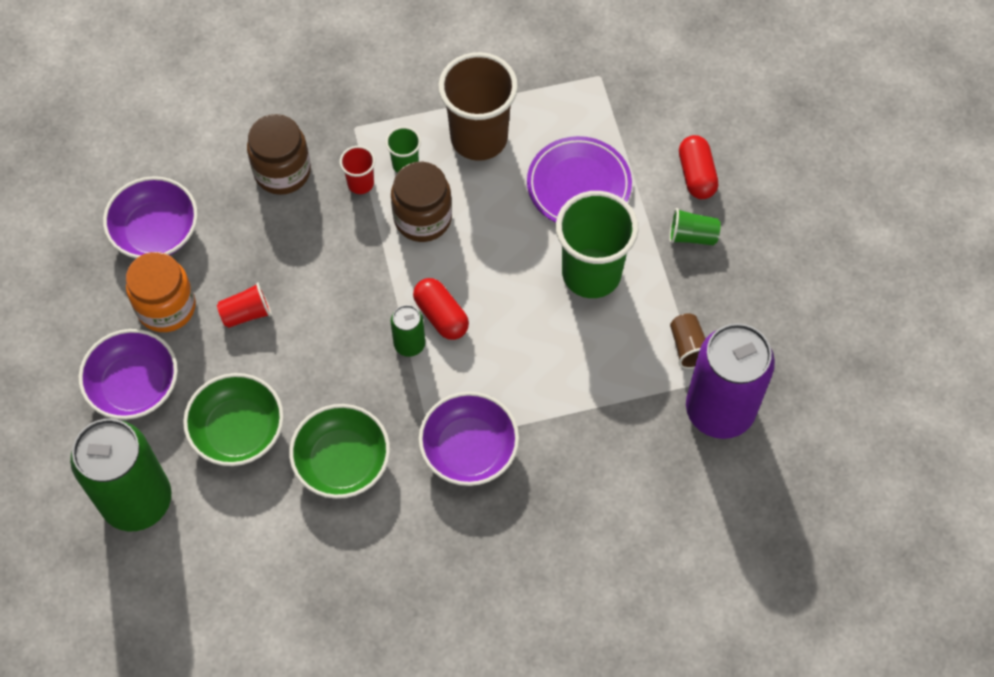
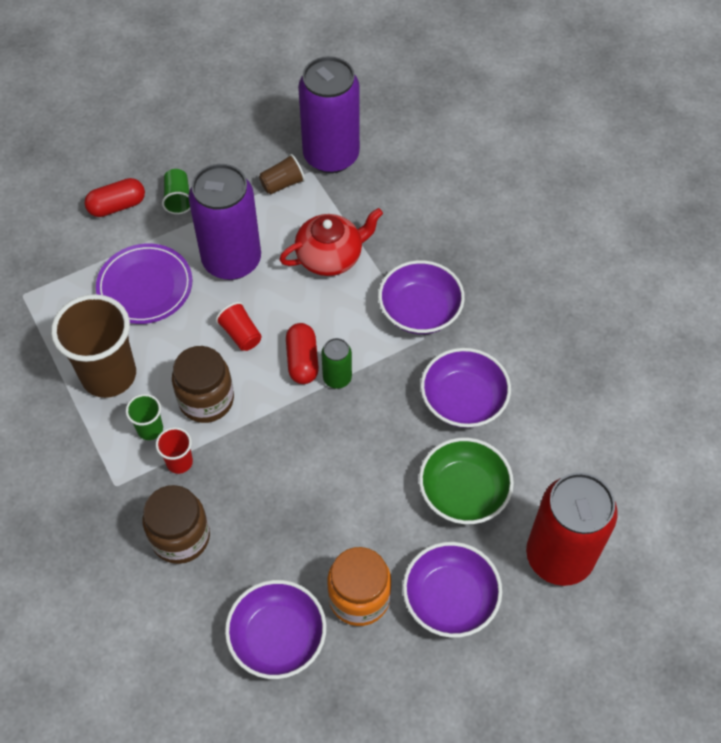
camera: 105 degrees left, 5 degrees down
(137, 500) = (559, 556): green can -> red can
(246, 313) = (345, 521): red cup -> red cup (241, 334)
(342, 461) = (463, 400): green bowl -> purple bowl
(441, 316) = (302, 361): red capsule -> red capsule turned 45 degrees counterclockwise
(569, 374) = (330, 257): none -> red teapot
(591, 273) = (232, 260): green cup -> purple can

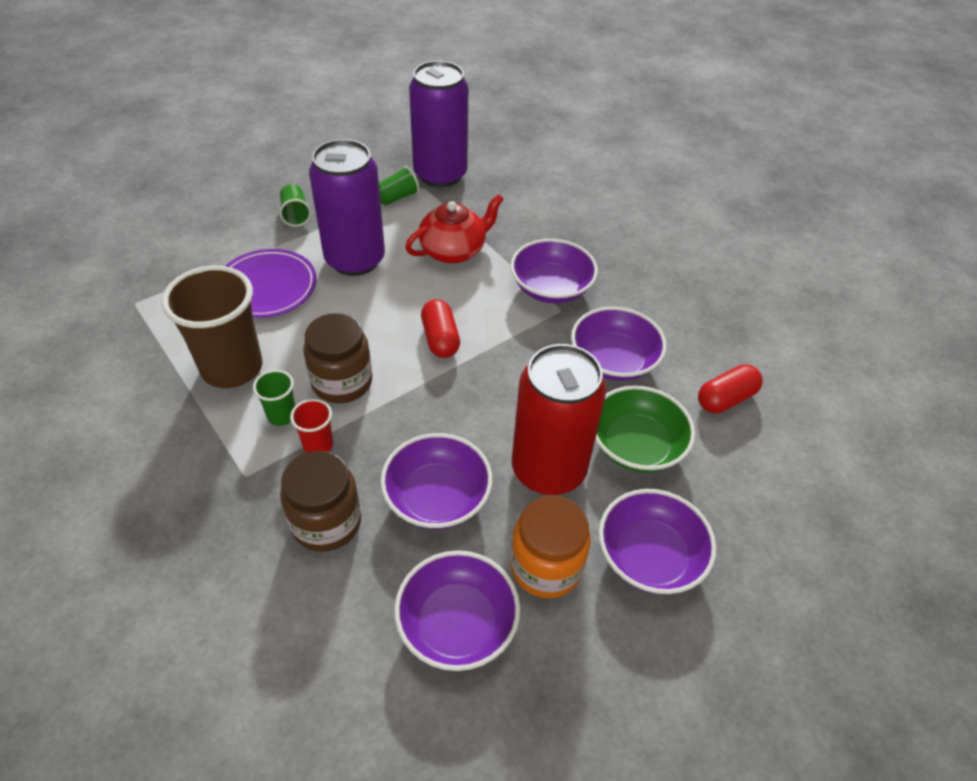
camera: 10 degrees left, 10 degrees down
(117, 206) = (234, 224): red capsule -> red capsule (725, 399)
(241, 334) = (372, 321): red cup -> none
(277, 524) = (437, 497): none -> purple bowl
(282, 184) = (397, 197): brown cup -> green cup
(337, 378) = (479, 351): green can -> none
(559, 556) = (756, 499): red can -> red can (548, 469)

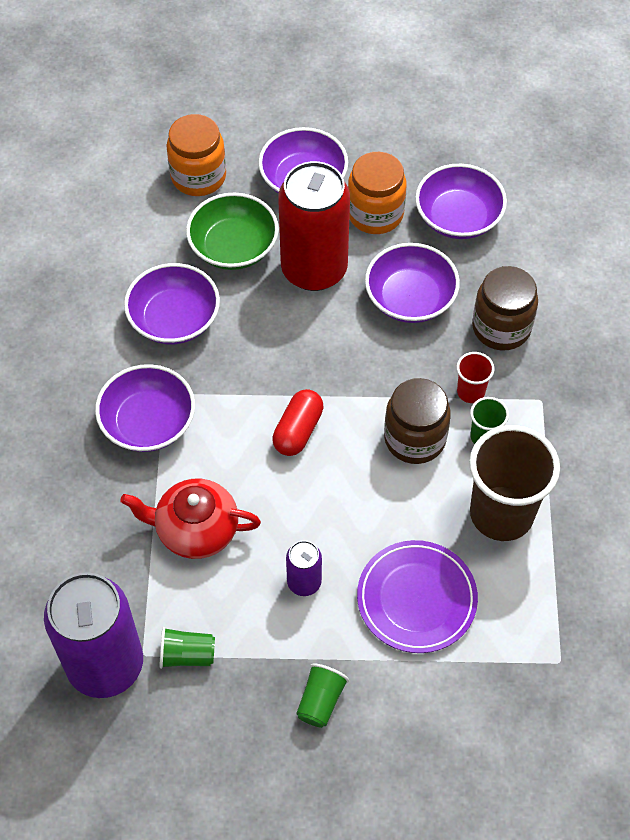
camera: 140 degrees left, 10 degrees up
(355, 260) = (304, 582): purple can -> purple can, size x0.46
(725, 399) = (127, 237): red capsule -> none
(742, 492) = (198, 176): none -> orange jar

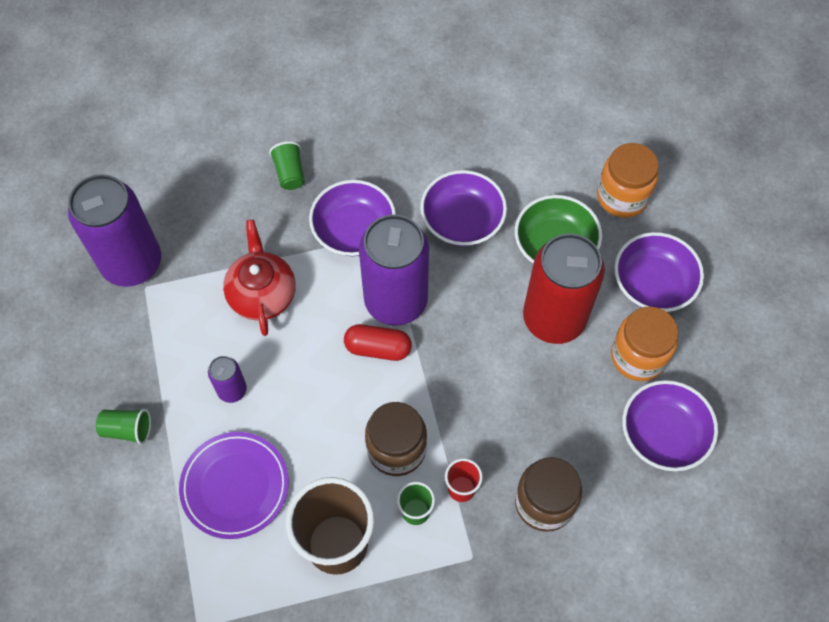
camera: 75 degrees right, 5 degrees up
(187, 655) = (150, 318): green cup -> green cup (290, 173)
(248, 402) = (396, 301): none -> purple can
(410, 298) = (550, 410): purple bowl -> none

